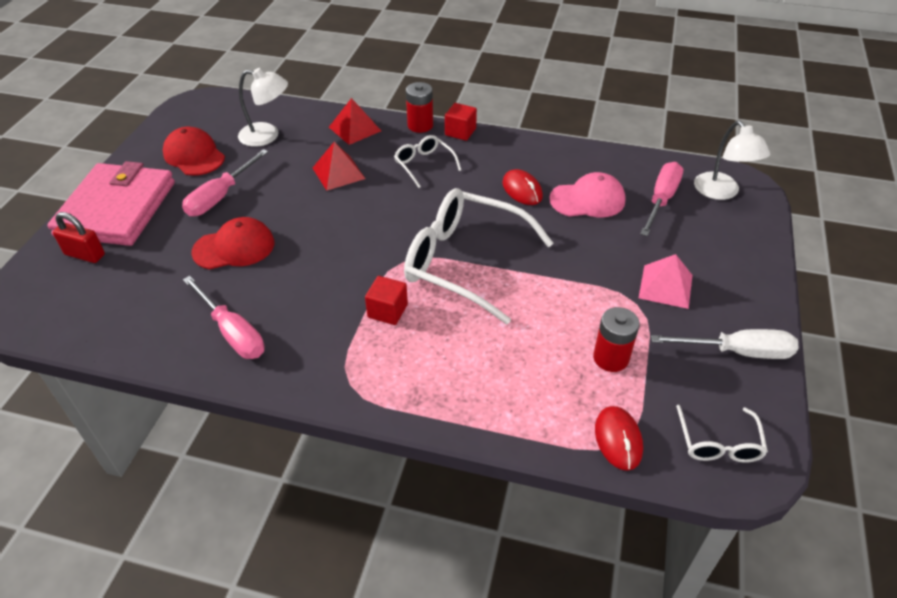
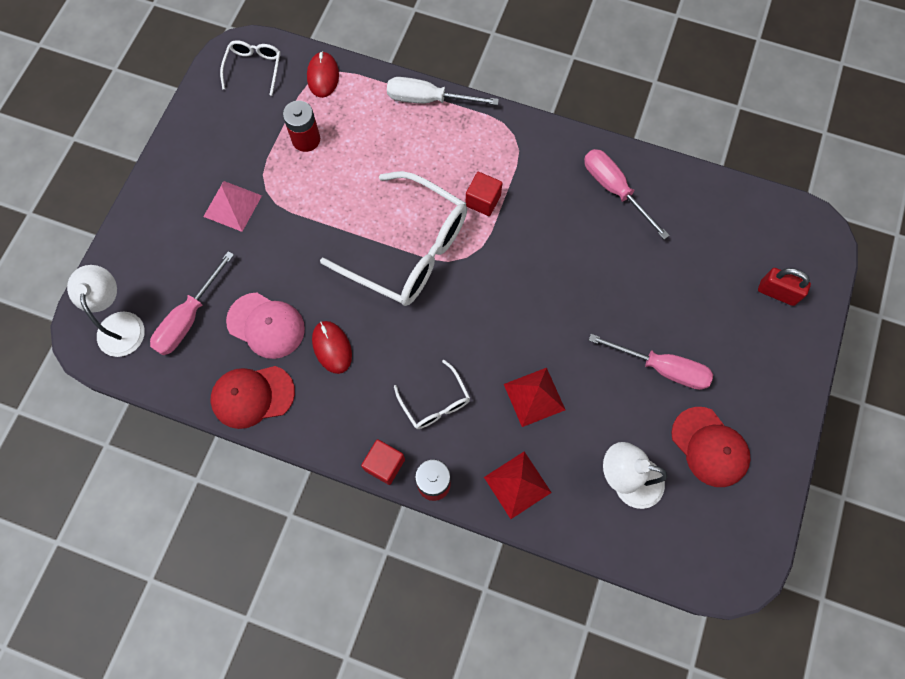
camera: 175 degrees left, 25 degrees up
(116, 209) = (769, 358): pink wallet -> none
(220, 196) = (661, 368): pink screwdriver -> pink screwdriver turned 75 degrees clockwise
(234, 247) = (632, 289): red cap -> red cap (252, 396)
(587, 200) = (266, 325): pink cap -> pink cap turned 150 degrees counterclockwise
(737, 352) = (203, 136): white screwdriver -> white screwdriver (428, 99)

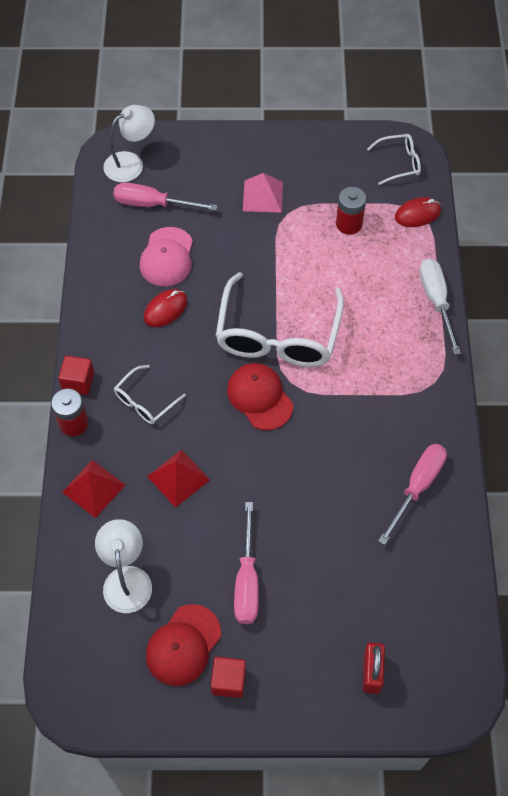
camera: 70 degrees right, 10 degrees down
(252, 396) = (104, 270): red cap -> red cap (260, 397)
(483, 200) = (353, 378): red cube -> red cube (228, 681)

